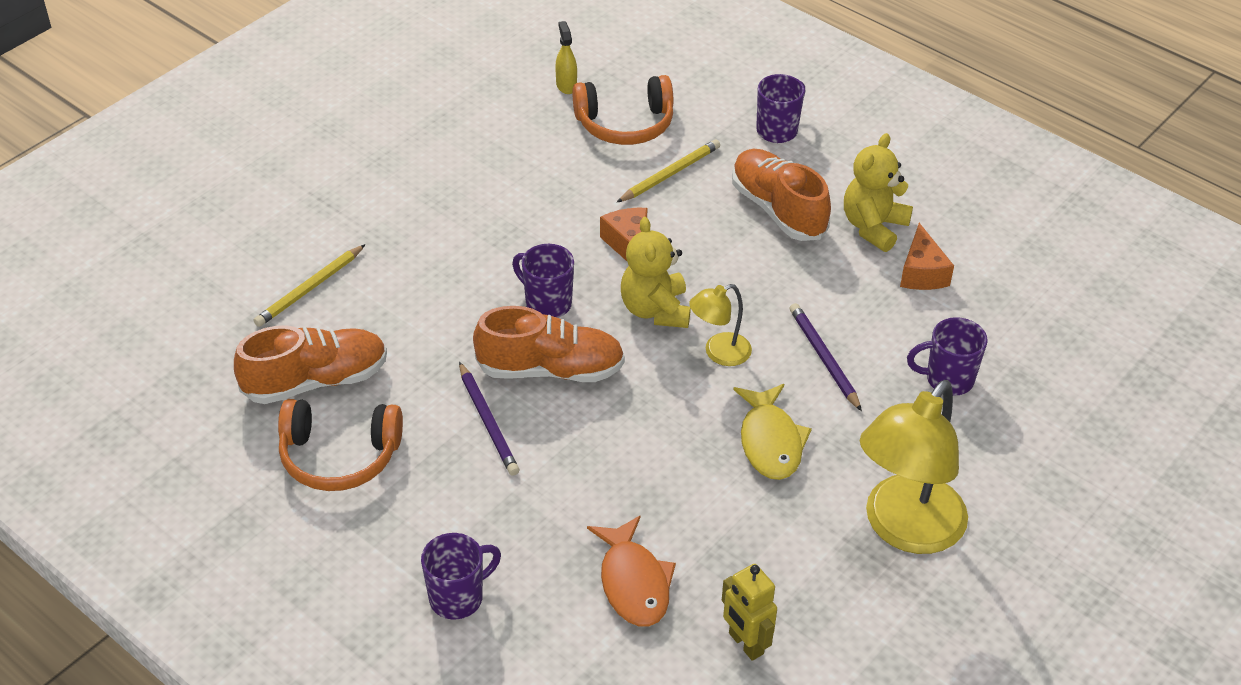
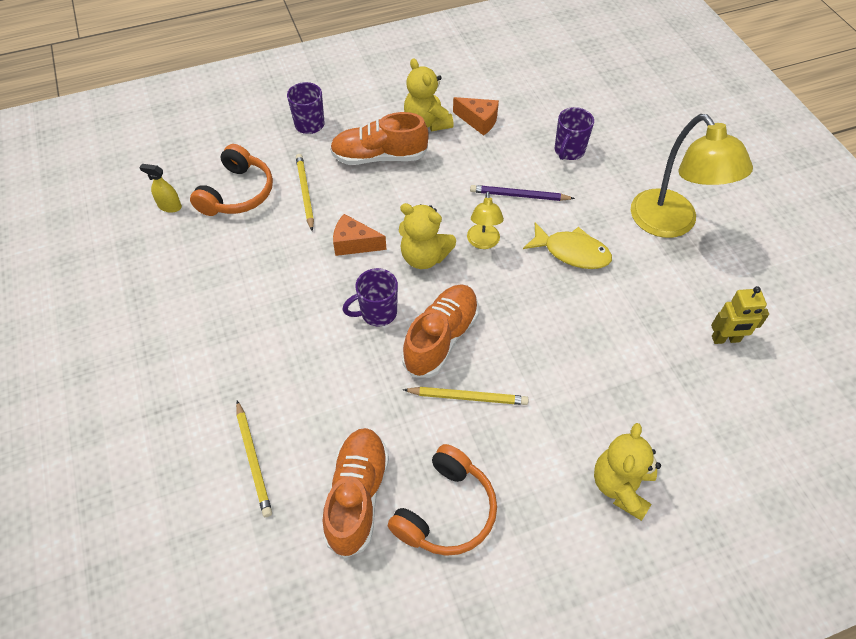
camera: 60 degrees left, 10 degrees up
(458, 597) = (621, 486): purple mug -> yellow teddy bear
(487, 421) = (467, 397): purple pencil -> yellow pencil
(633, 582) = (653, 375): orange fish -> none

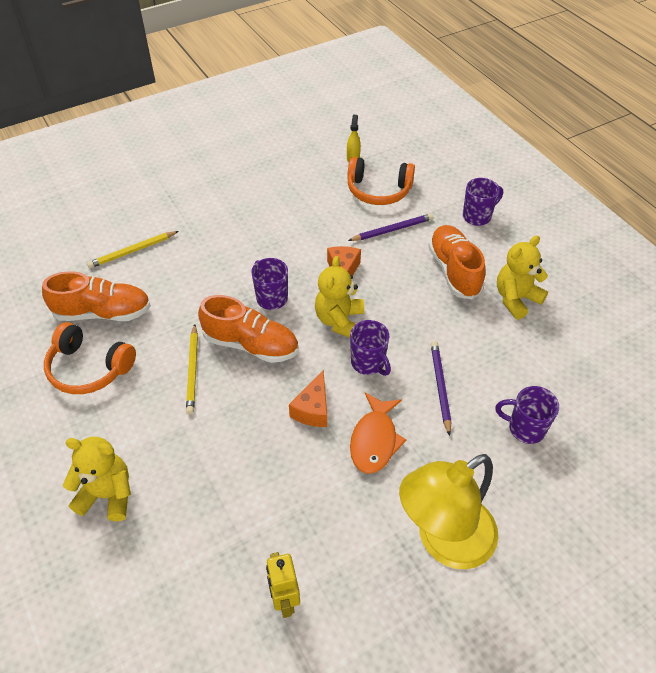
camera: 80 degrees right, 5 degrees down
(305, 193) = (392, 230): yellow pencil -> purple pencil
(479, 121) = (537, 341): orange cheese -> orange cheese (313, 409)
(483, 242) = (368, 363): yellow lamp -> purple mug
(572, 252) = (374, 440): yellow fish -> orange fish

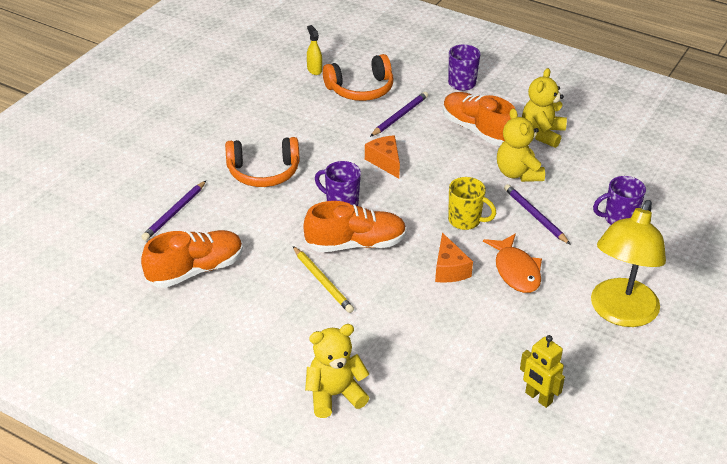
camera: 30 degrees left, 10 degrees down
(89, 368) = (225, 316): orange headphones -> orange headphones (263, 172)
(132, 251) = (174, 212): yellow pencil -> purple pencil
(339, 321) = (415, 199): yellow teddy bear -> yellow teddy bear (518, 173)
(368, 363) = (465, 221): purple mug -> yellow mug

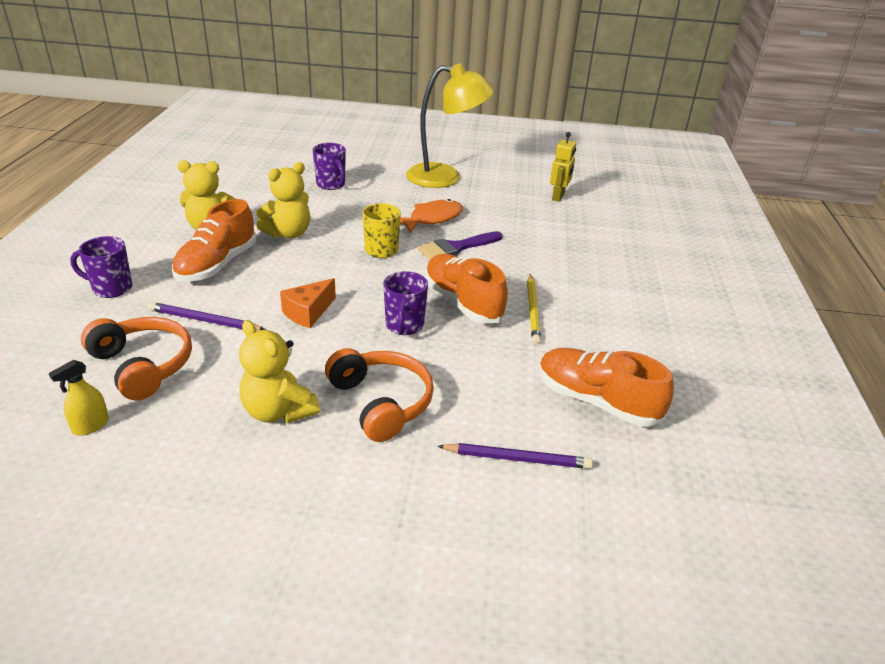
camera: 115 degrees left, 5 degrees down
(322, 281) = (532, 310): yellow pencil -> yellow pencil turned 150 degrees clockwise
(334, 395) = (652, 274): yellow teddy bear -> yellow teddy bear (278, 411)
(449, 269) = (456, 248): orange cheese -> purple brush
(535, 216) = (351, 218): purple pencil -> none

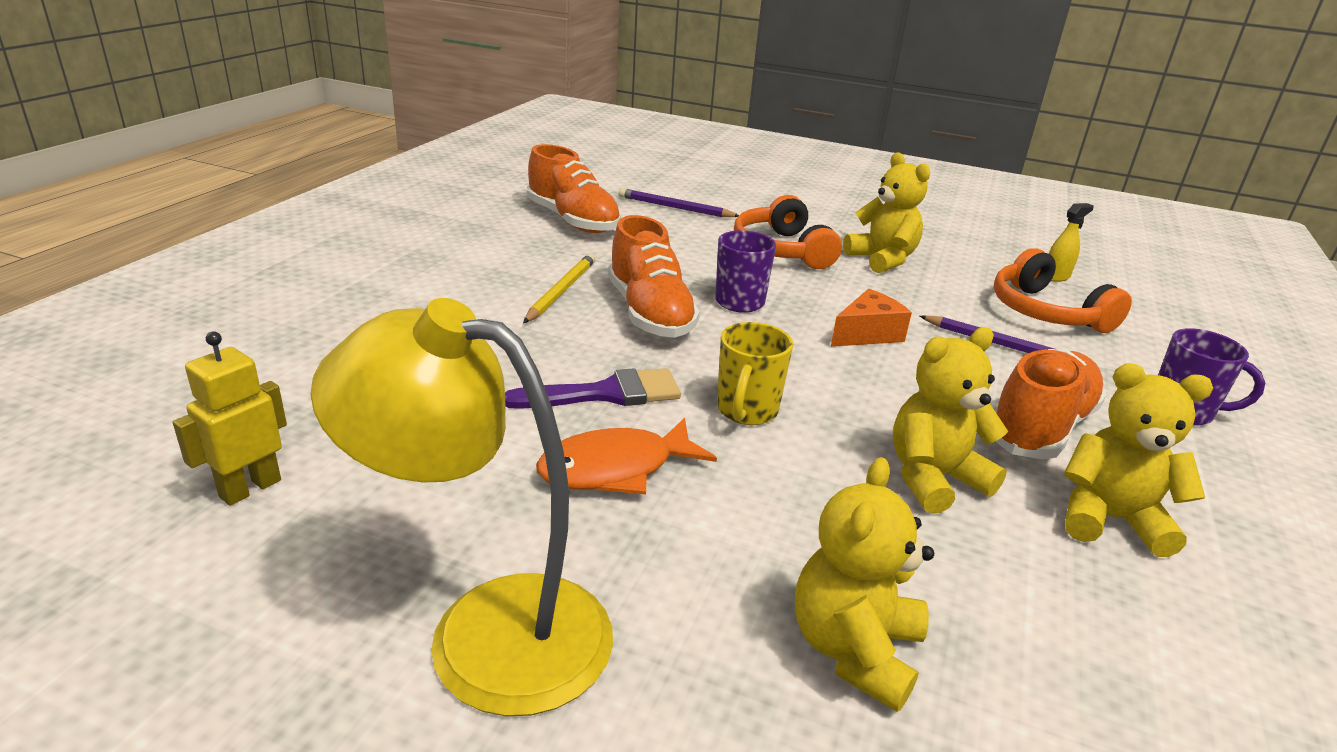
camera: 165 degrees left, 5 degrees down
(331, 185) = (854, 649): purple mug -> yellow teddy bear

